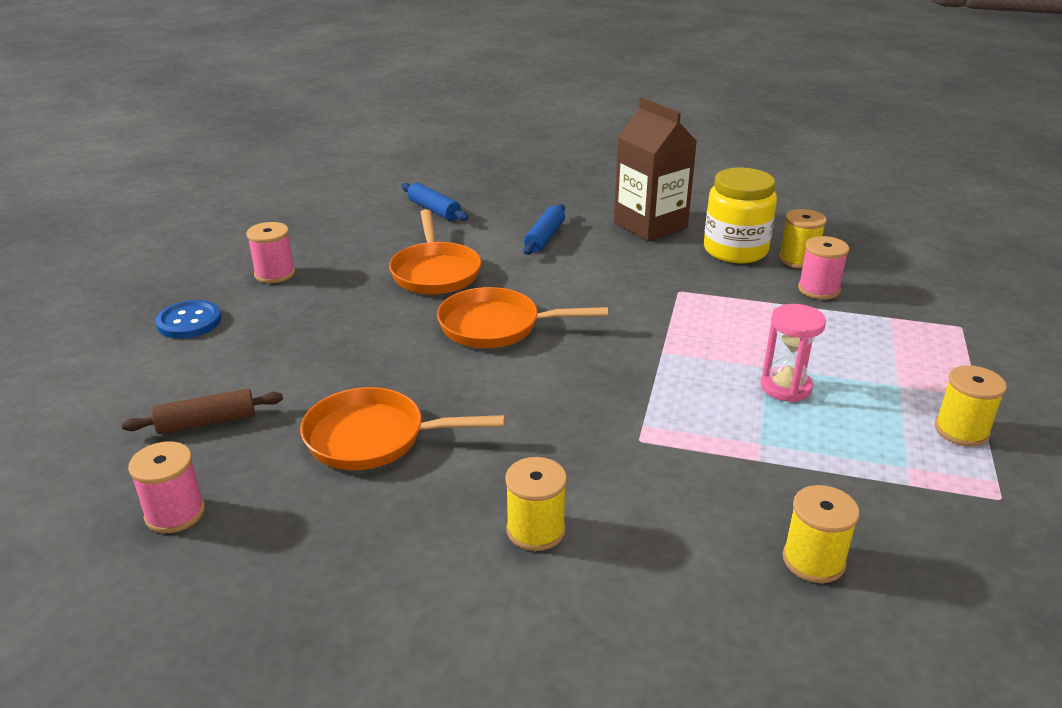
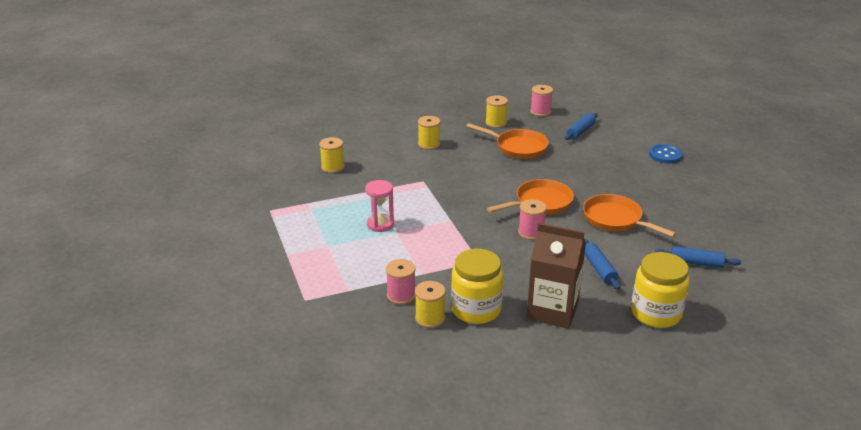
camera: 145 degrees right, 0 degrees up
(207, 422) = (580, 131): brown rolling pin -> blue rolling pin
(274, 274) = (683, 187): pink spool -> pink spool (531, 232)
(374, 438) = (517, 147): orange pan -> orange pan turned 60 degrees clockwise
(549, 194) = (656, 313): none -> yellow jar
(961, 430) = (291, 233): yellow spool -> yellow spool (496, 123)

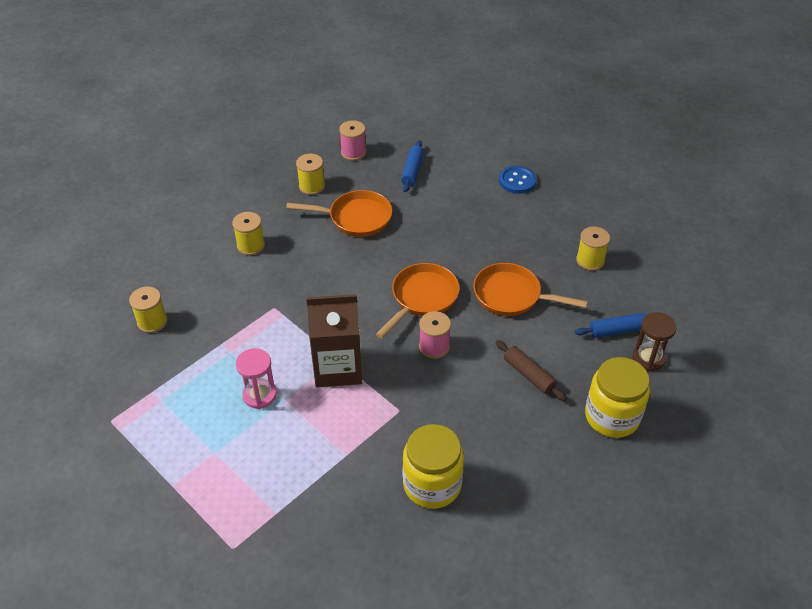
camera: 25 degrees left, 15 degrees up
(401, 295) = (340, 496): pink spool -> none
(430, 318) = (389, 518): yellow spool -> yellow spool (590, 260)
(552, 310) = (511, 454): brown carton -> brown carton (338, 367)
(599, 269) = (529, 375): blue rolling pin -> brown rolling pin
(713, 287) = (648, 359): none -> brown hourglass

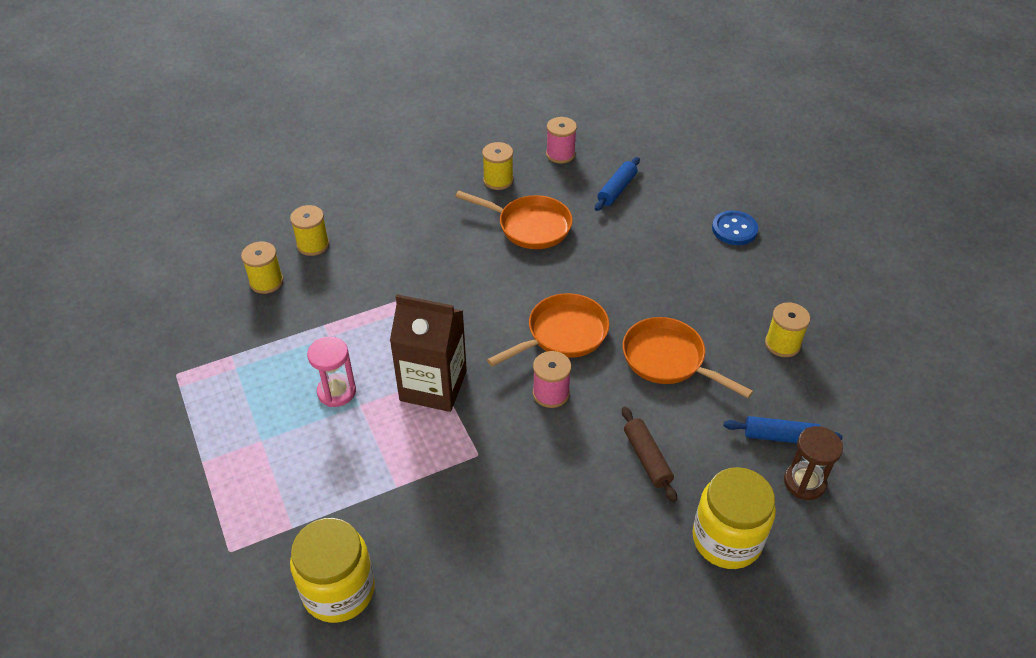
camera: 20 degrees right, 0 degrees up
(251, 245) = (404, 228): yellow spool -> yellow spool (313, 245)
(432, 484) = (475, 551): yellow jar -> yellow jar (338, 590)

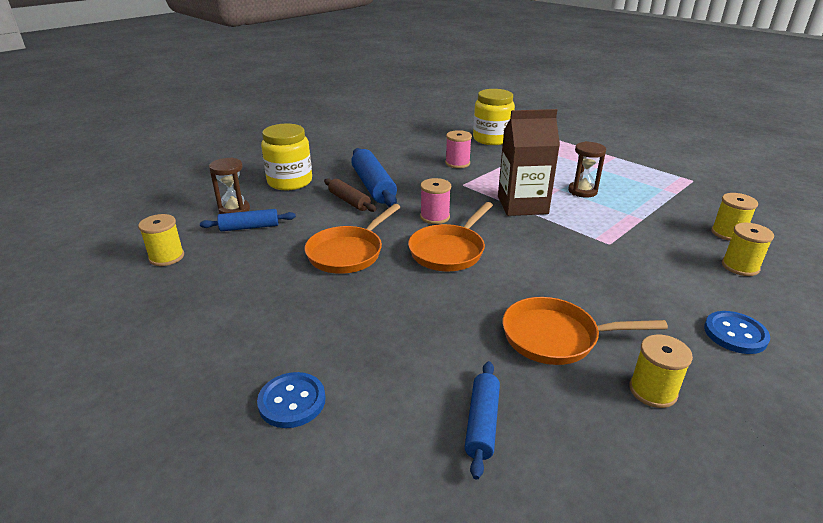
camera: 160 degrees right, 15 degrees down
(336, 392) = (582, 191): pink hourglass -> brown hourglass
(399, 197) = (735, 334): none -> blue button
(560, 154) = (611, 470): pink spool -> pink spool (457, 163)
(604, 488) = (373, 186): none -> blue rolling pin
(668, 360) = (348, 253): orange pan -> orange pan turned 105 degrees clockwise
(782, 344) = (239, 285): yellow spool -> yellow spool (166, 257)

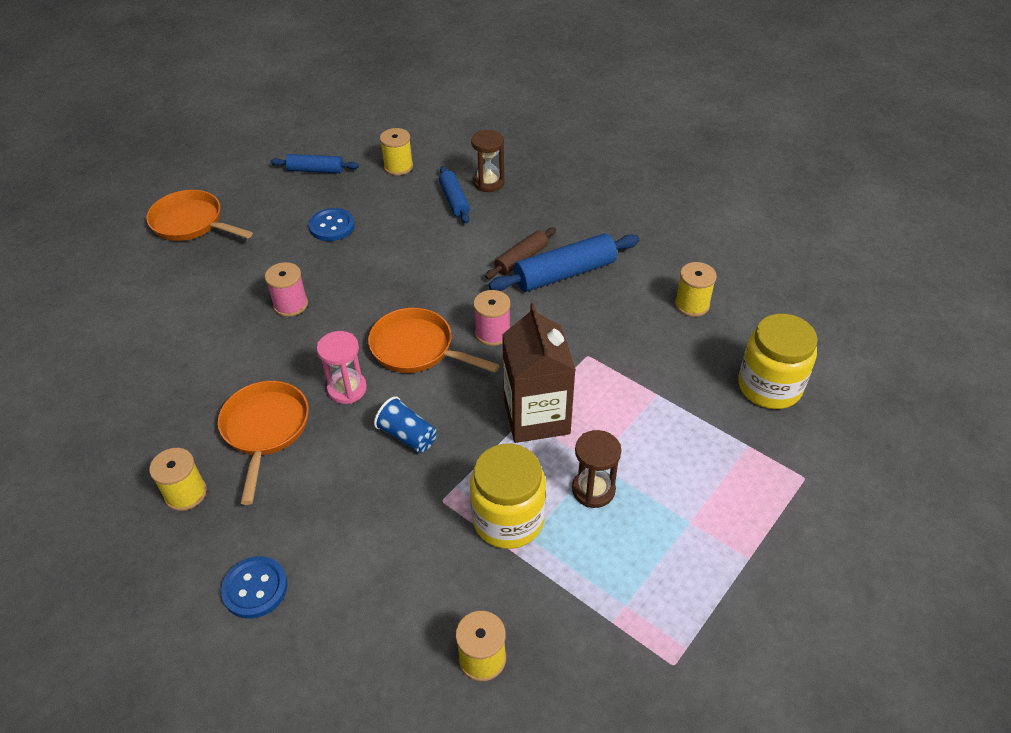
camera: 85 degrees right, 15 degrees up
(290, 182) = (562, 206): yellow jar -> yellow jar (508, 519)
(292, 401) = (211, 274): blue button -> blue button (332, 226)
(348, 253) = (410, 274): orange pan -> orange pan (191, 223)
(457, 163) = (657, 348): pink spool -> pink spool (290, 304)
(482, 423) = (172, 377): blue rolling pin -> blue rolling pin (316, 170)
(498, 288) = (347, 389): none -> pink hourglass
(549, 257) = (407, 436): none -> blue cup
(740, 266) = (390, 643): yellow spool -> yellow spool (692, 304)

